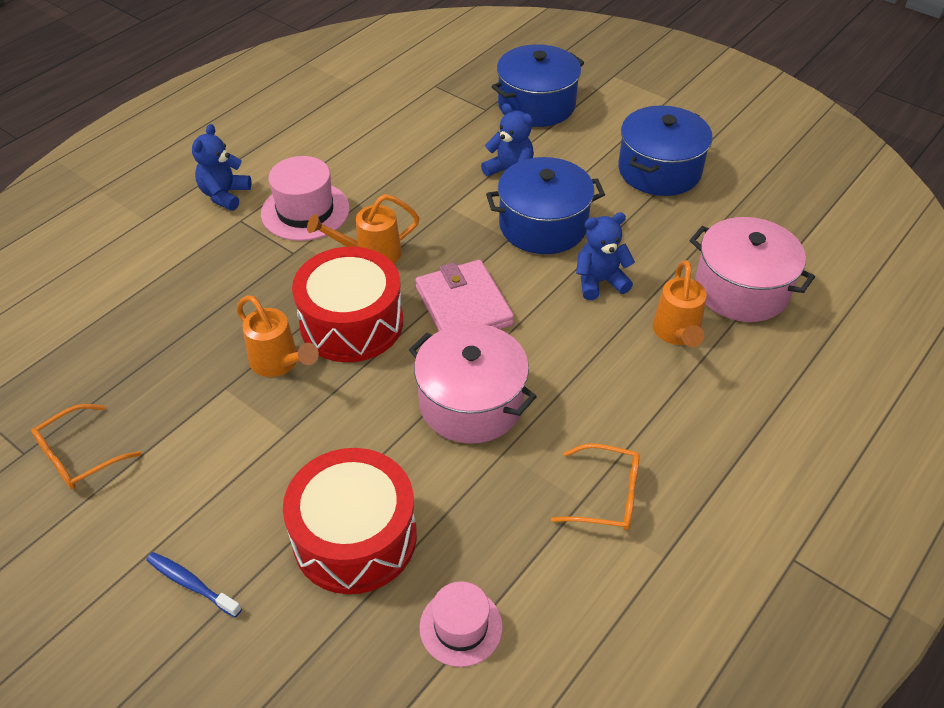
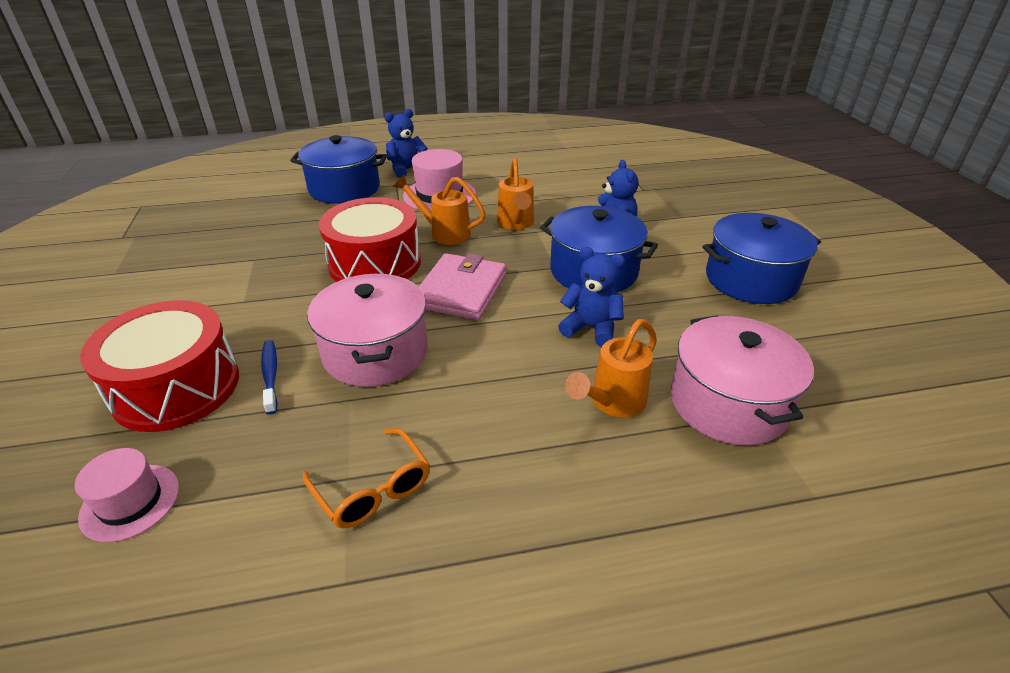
camera: 40 degrees right, 10 degrees down
(79, 456) = (138, 252): orange glasses -> none
(191, 584) = (65, 350): blue toothbrush -> blue toothbrush (270, 375)
(279, 363) = (301, 263): orange watering can -> orange watering can (516, 224)
(536, 105) = (689, 201): blue pot -> blue pot (344, 188)

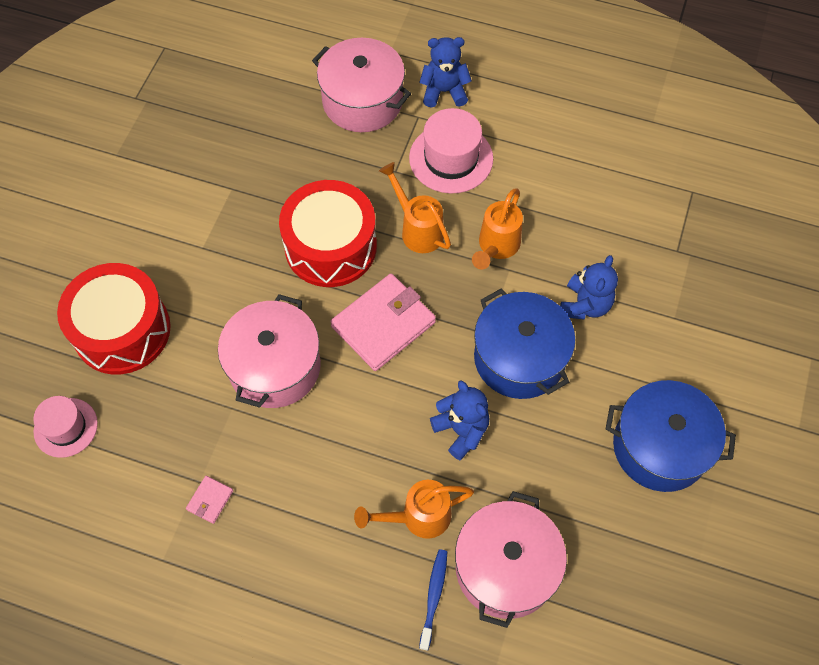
camera: 30 degrees right, 25 degrees up
(270, 375) = (189, 352): blue toothbrush -> blue toothbrush (434, 596)
(344, 188) = (362, 101): blue pot -> pink pot
(373, 489) = (210, 500): orange glasses -> pink wallet

